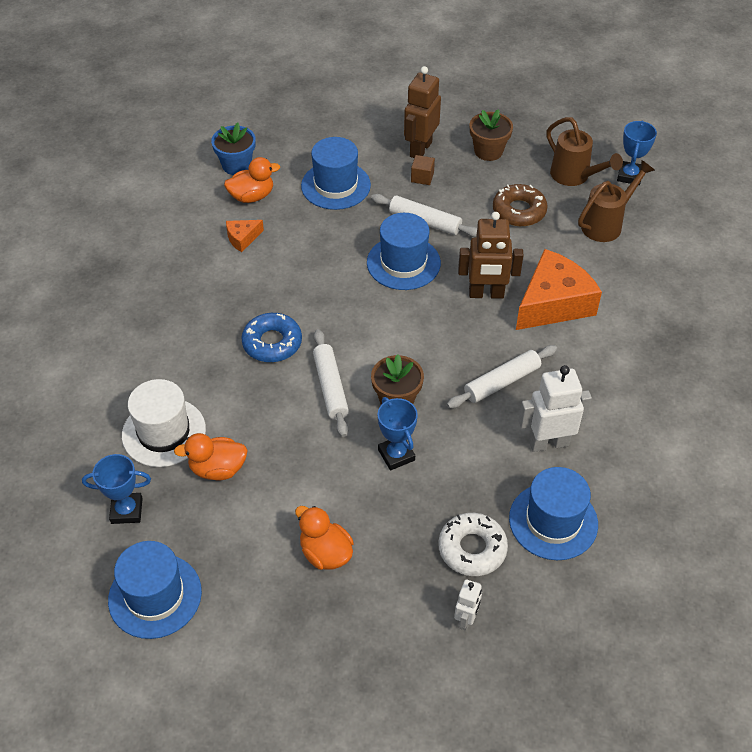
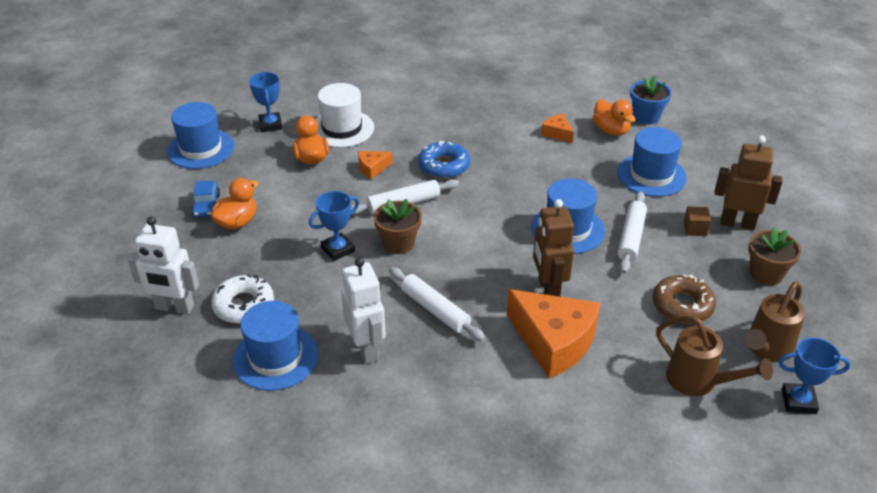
camera: 80 degrees right, 10 degrees down
(257, 409) = (372, 168): none -> orange cheese
(283, 587) = (206, 205): none -> blue car
(466, 619) = (174, 307): white robot -> white robot, size x1.80

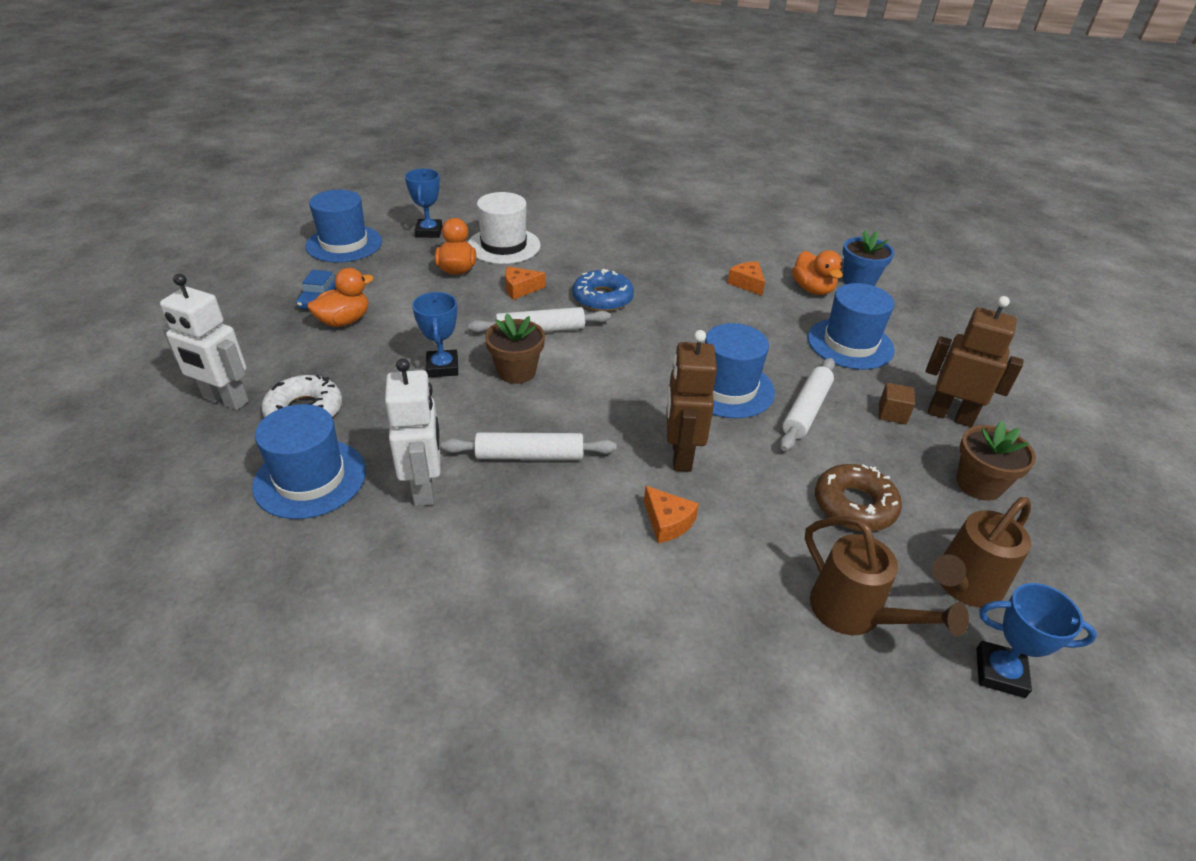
camera: 10 degrees right, 0 degrees up
(338, 249) = (442, 367): blue trophy -> blue trophy turned 75 degrees counterclockwise
(435, 310) = (529, 455): white rolling pin -> white rolling pin turned 60 degrees counterclockwise
(554, 342) = (667, 522): orange cheese -> orange cheese, size x0.46

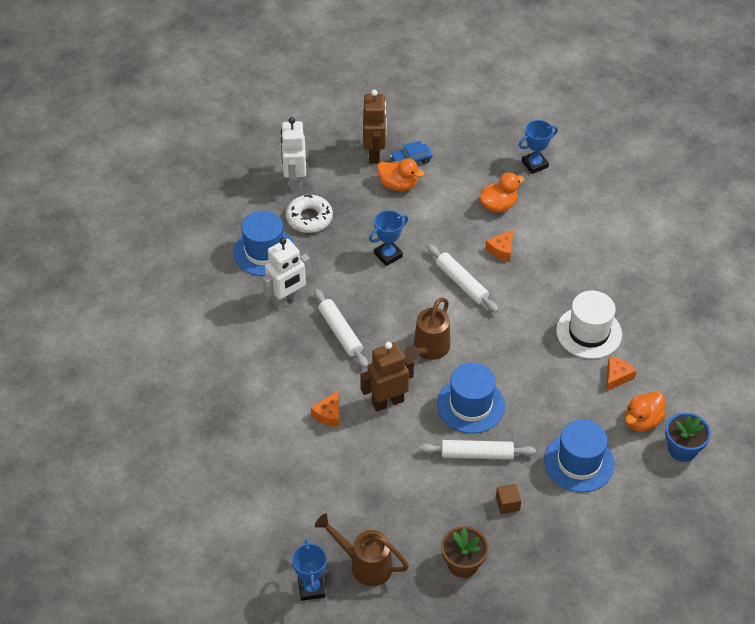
camera: 65 degrees right, 10 degrees up
(344, 244) = (481, 131): blue hat -> none
(504, 246) = (551, 214): white hat -> white hat (589, 332)
(516, 371) = (409, 291): brown flower pot -> none
(520, 289) = (501, 250): orange cheese -> orange cheese turned 105 degrees counterclockwise
(602, 298) = (526, 299): blue donut -> none
(854, 505) = (399, 500): brown donut -> none
(854, 614) = (313, 516): brown watering can -> brown watering can (429, 349)
(950, 415) = (529, 539): brown robot -> brown robot (375, 154)

